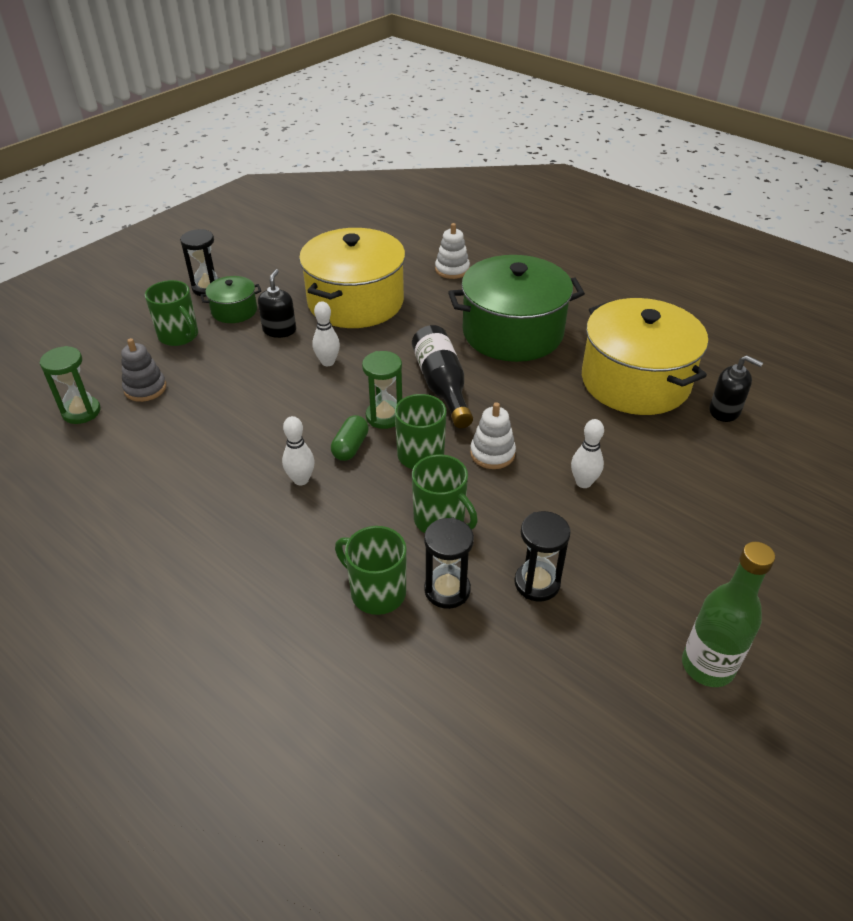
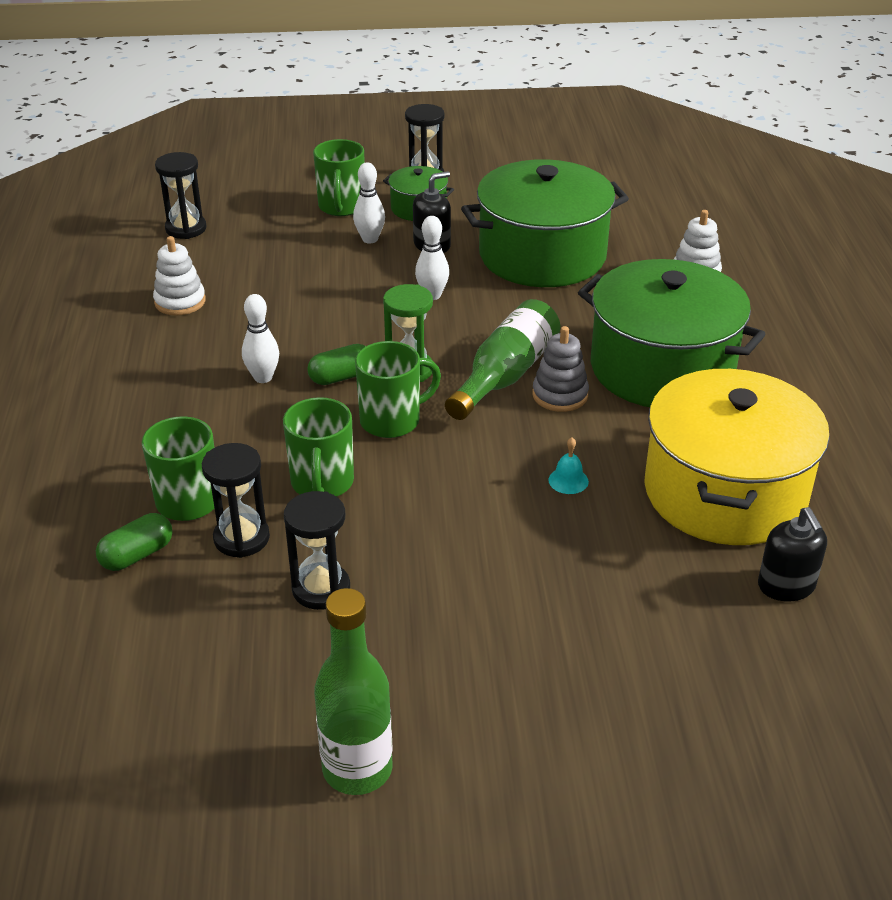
camera: 45 degrees right, 5 degrees down
(81, 412) = (186, 229): green hourglass -> black hourglass
(145, 388) = (255, 236): grey stacking toy -> grey stacking toy (560, 395)
(355, 302) = (542, 255): yellow pot -> green pot
(401, 653) = (137, 555): none -> green capsule
(442, 386) = (505, 375): black bottle -> green bottle
(492, 453) = (457, 461): white stacking toy -> white stacking toy (180, 302)
(561, 425) = (568, 480): none -> turquoise bell
(583, 482) = (503, 543): white bowling pin -> white bowling pin (370, 239)

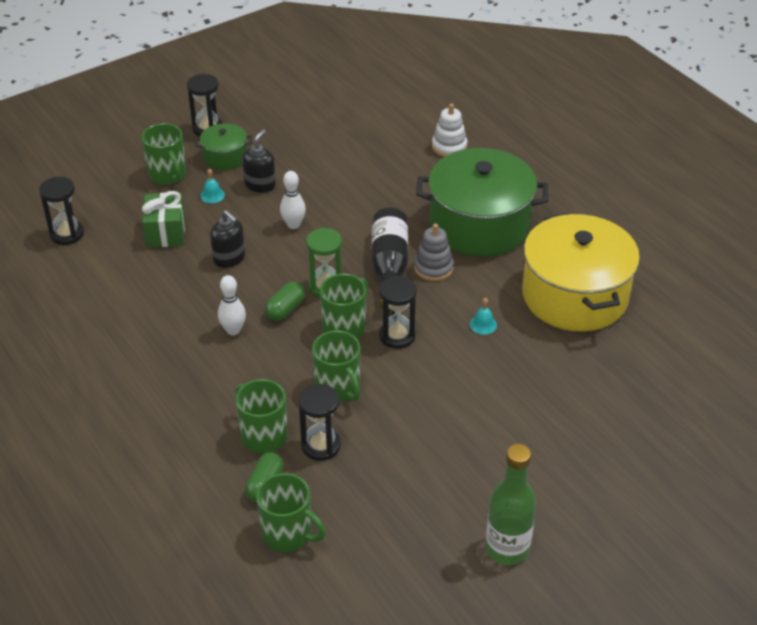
camera: 30 degrees left, 5 degrees up
(109, 621) = (288, 534): none -> green mug
(180, 302) = (120, 295): white stacking toy -> none
(286, 258) = (165, 232): none -> green gift
(321, 589) = (397, 456): black hourglass -> black hourglass (397, 336)
(370, 239) = (212, 195): white bowling pin -> turquoise bell
(505, 375) = (389, 267): green bottle -> black bottle
(542, 255) = (341, 167): green pot -> none
(786, 586) = (646, 340): black soap dispenser -> black soap dispenser (229, 258)

